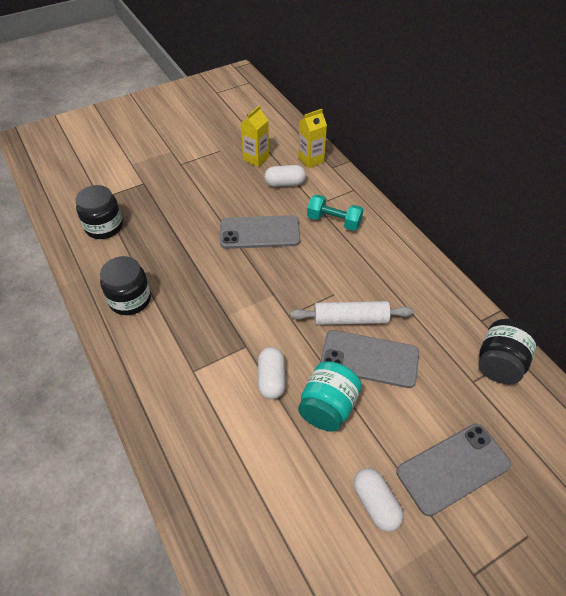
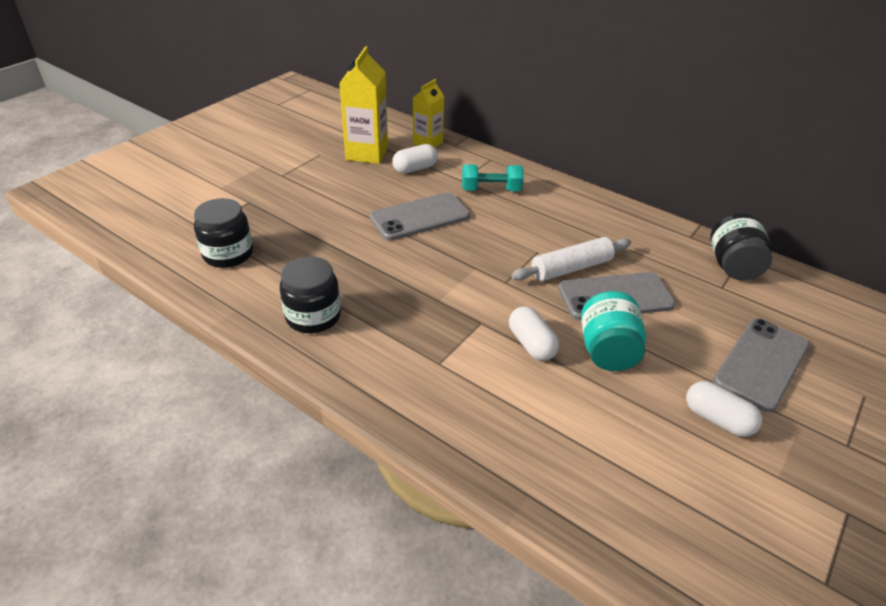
camera: 25 degrees left, 10 degrees down
(256, 158) = (367, 153): yellow carton -> yellow carton, size x1.56

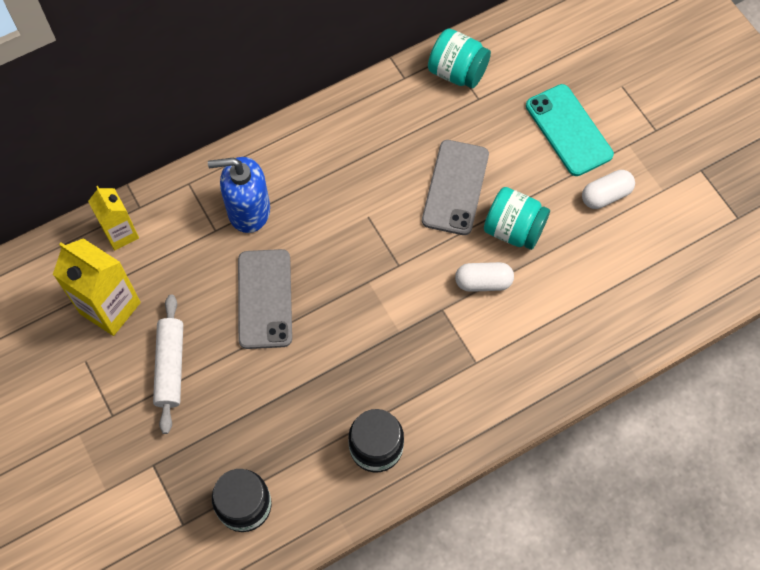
camera: 65 degrees left, 25 degrees up
(415, 169) = (169, 268): white capsule -> none
(491, 190) = (248, 210): turquoise dumbbell -> blue soap dispenser
(571, 268) = (404, 202): white rolling pin -> white rolling pin (170, 367)
(733, 266) = (457, 72): black jar -> turquoise jar
(761, 363) = (568, 130): grey phone -> turquoise phone

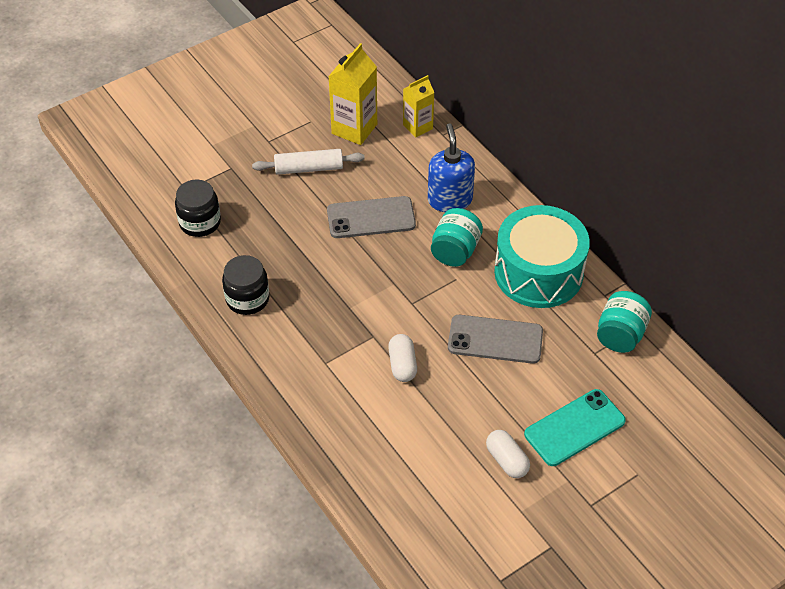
camera: 85 degrees right, 15 degrees down
(367, 134) = (538, 272): none -> turquoise drum
(513, 229) = (458, 386): turquoise jar -> turquoise jar (455, 251)

